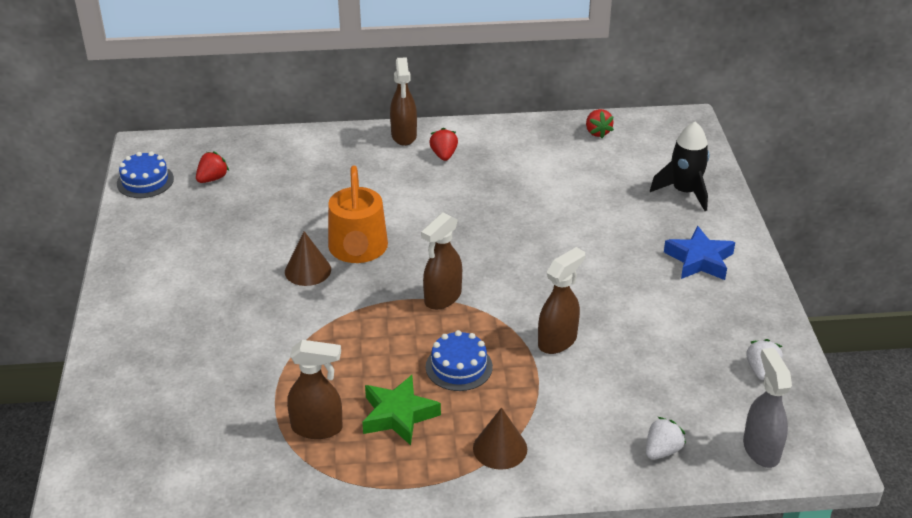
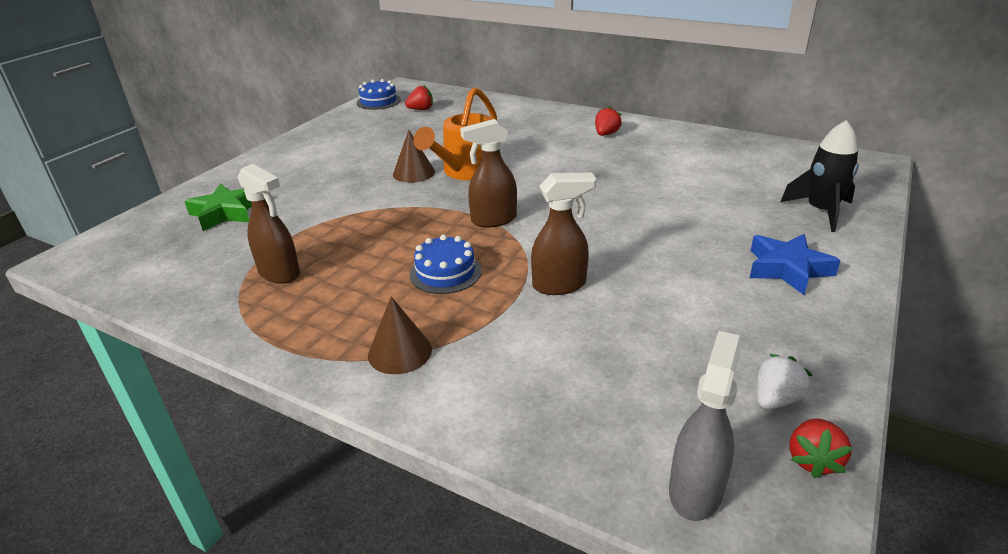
camera: 35 degrees right, 5 degrees down
(398, 415) = (350, 289): green star -> green star (226, 213)
(404, 136) = (587, 117): brown spray bottle -> none
(597, 132) = (765, 150): red strawberry -> red strawberry (813, 460)
(662, 451) = (563, 431): white strawberry -> none

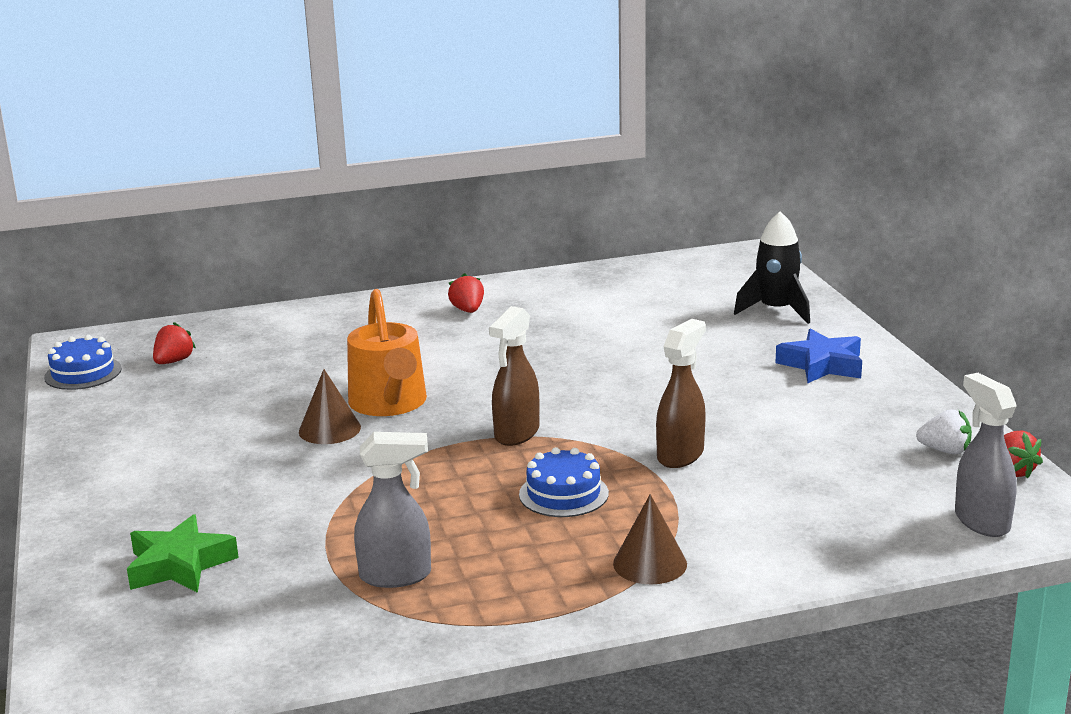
camera: 45 degrees left, 10 degrees down
(279, 273) = (396, 576): brown spray bottle -> grey spray bottle
(775, 399) = (945, 451): white strawberry -> white strawberry turned 105 degrees clockwise

